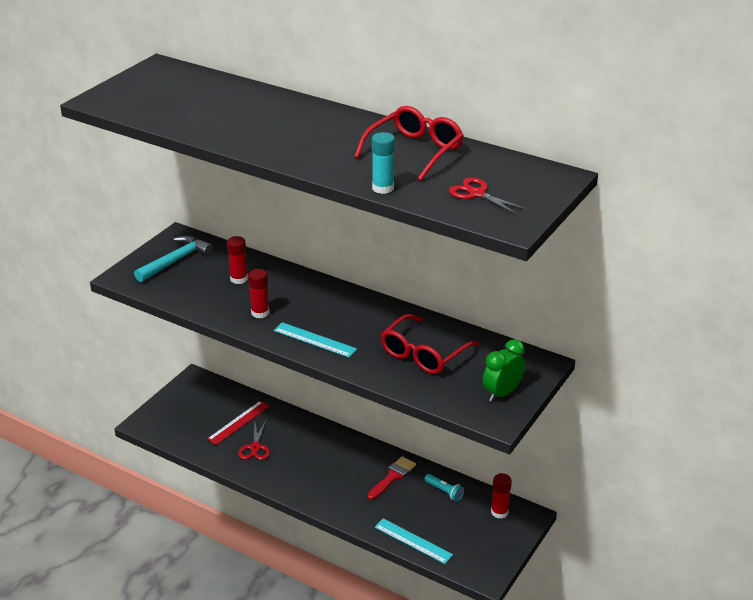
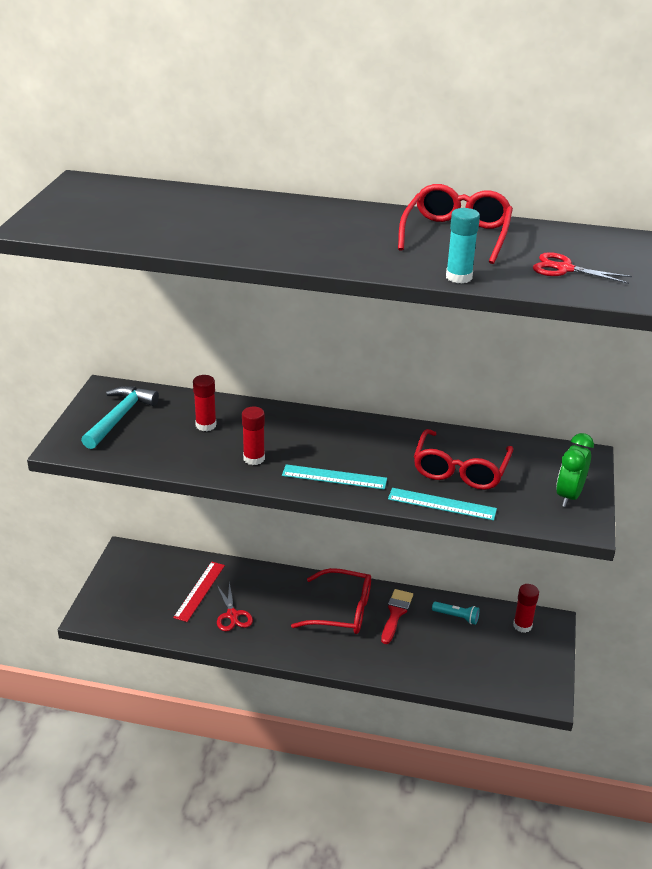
camera: 20 degrees left, 0 degrees up
(347, 464) = (342, 611): none -> red glasses
(413, 541) = (454, 678): turquoise ruler -> turquoise ruler (442, 504)

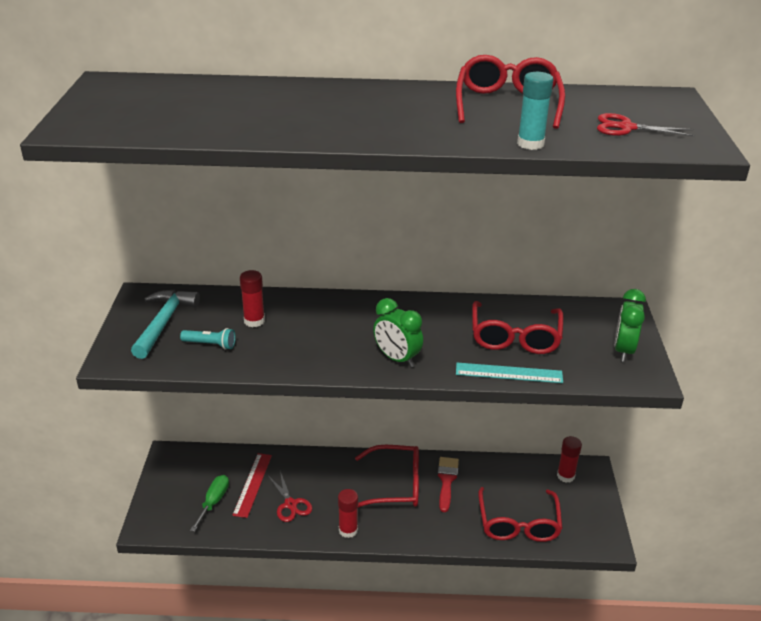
camera: 10 degrees left, 0 degrees up
(158, 602) = (214, 502): none -> green screwdriver
(254, 458) = (312, 349): red glue stick -> red glue stick (348, 530)
(334, 477) = (397, 359): turquoise ruler -> green clock
(456, 617) = (503, 476): turquoise flashlight -> turquoise flashlight (210, 344)
(459, 666) = (518, 524): none -> red glasses

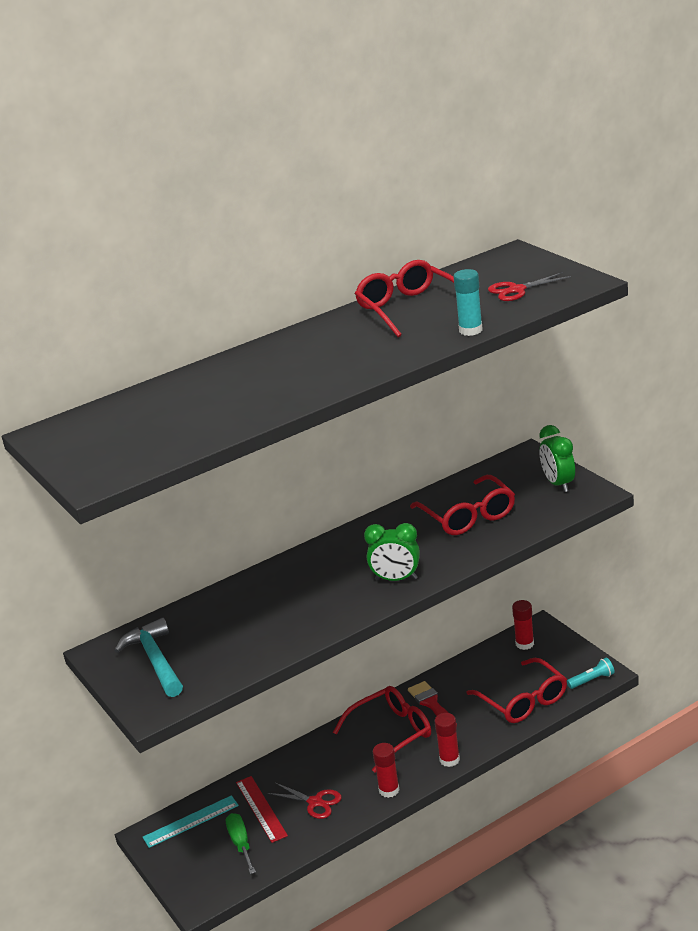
camera: 30 degrees left, 5 degrees down
(210, 344) = (224, 653): turquoise flashlight -> turquoise flashlight (592, 680)
(254, 321) = (237, 616): red glue stick -> red glue stick (449, 759)
(509, 373) = (494, 543): turquoise ruler -> turquoise ruler (191, 821)

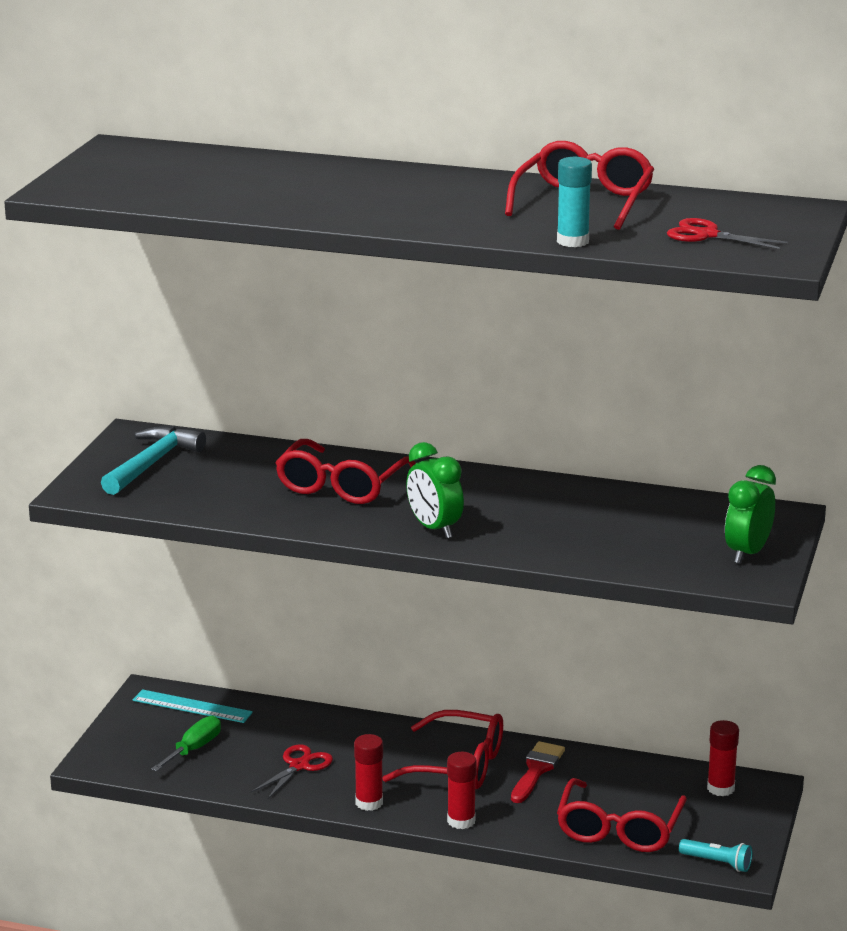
camera: 45 degrees right, 5 degrees down
(261, 809) = (254, 738): red ruler -> none
(315, 802) = (299, 766): red scissors -> red scissors turned 135 degrees counterclockwise
(468, 516) = (606, 525): red glasses -> red glasses (341, 486)

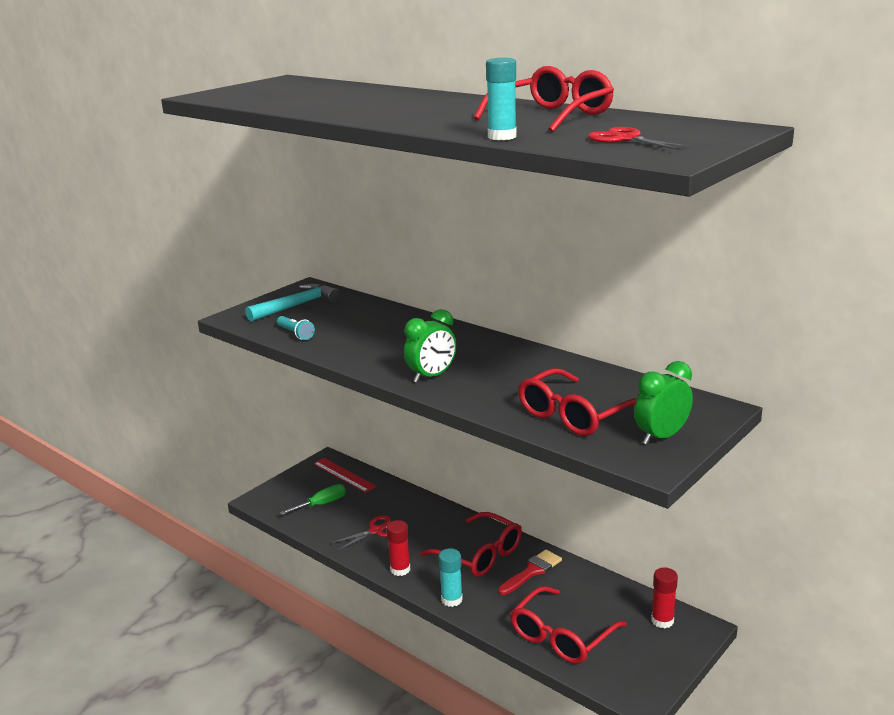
camera: 25 degrees right, 0 degrees up
(192, 706) = (344, 475): turquoise ruler -> red ruler
(341, 486) = (399, 336): red glasses -> red glasses (574, 415)
(434, 529) = (431, 376): green clock -> green clock turned 120 degrees counterclockwise
(461, 821) = (451, 599): red glue stick -> turquoise glue stick
(717, 863) = (621, 688): turquoise flashlight -> turquoise flashlight (295, 334)

